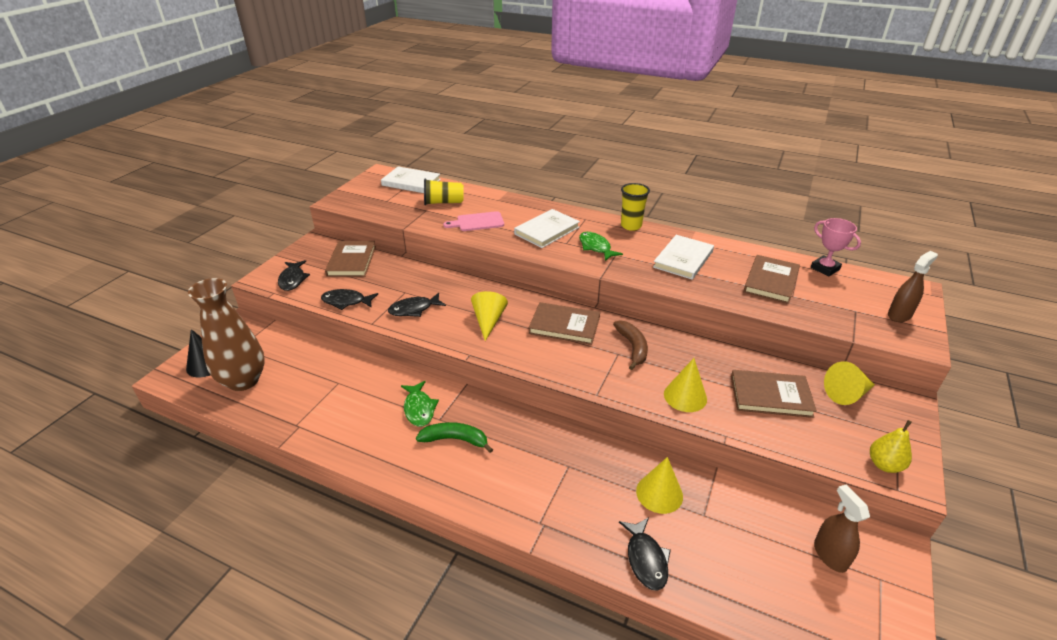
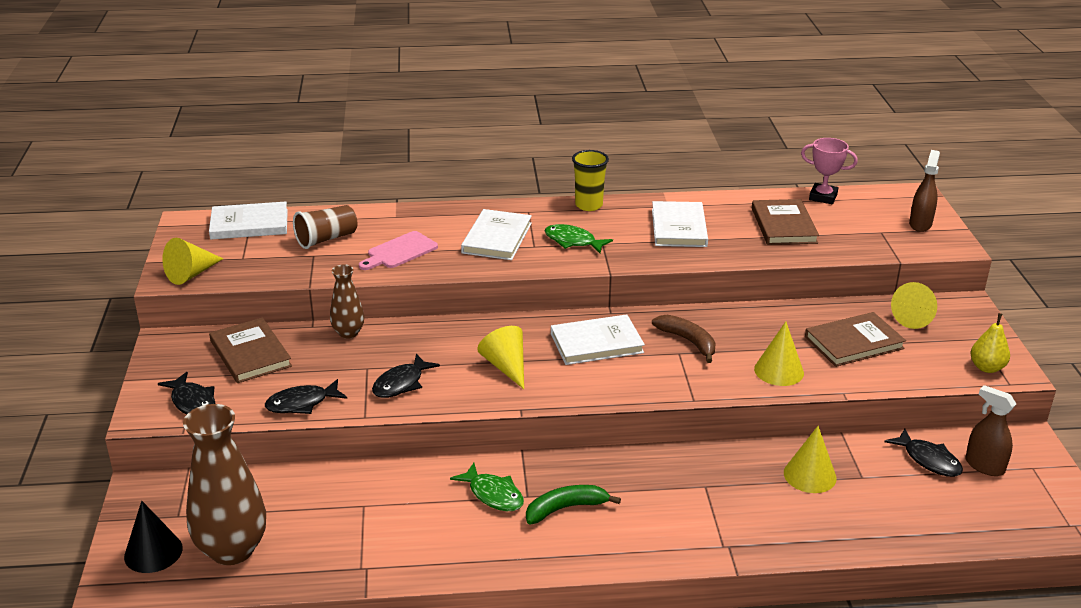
camera: 30 degrees left, 5 degrees down
(350, 202) = (191, 274): none -> yellow cone
(416, 266) = (348, 333): none -> brown vase
(443, 202) = (326, 239): yellow cup -> brown cup
(564, 325) = (596, 343): brown book -> white book
(646, 559) = (843, 534): black fish -> black fish (928, 460)

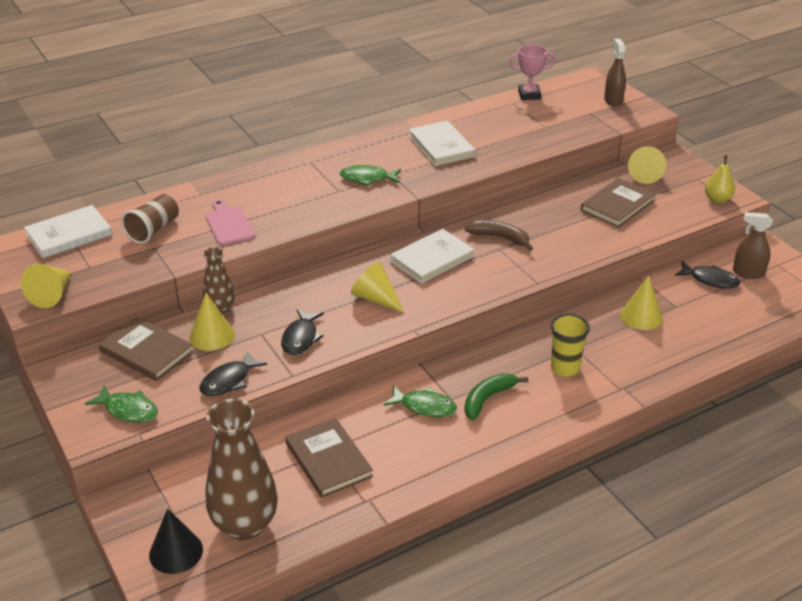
camera: 25 degrees left, 5 degrees up
(192, 402) = (128, 410): black fish -> green fish
(399, 251) = (228, 224): pink cutting board -> pink cutting board turned 135 degrees clockwise
(496, 238) = (302, 191): white book -> none
(588, 205) = (356, 144): yellow cup -> yellow cup (565, 368)
(779, 371) = (581, 242): yellow cone -> yellow cone (212, 336)
(783, 225) = (518, 125): brown book -> brown book (328, 460)

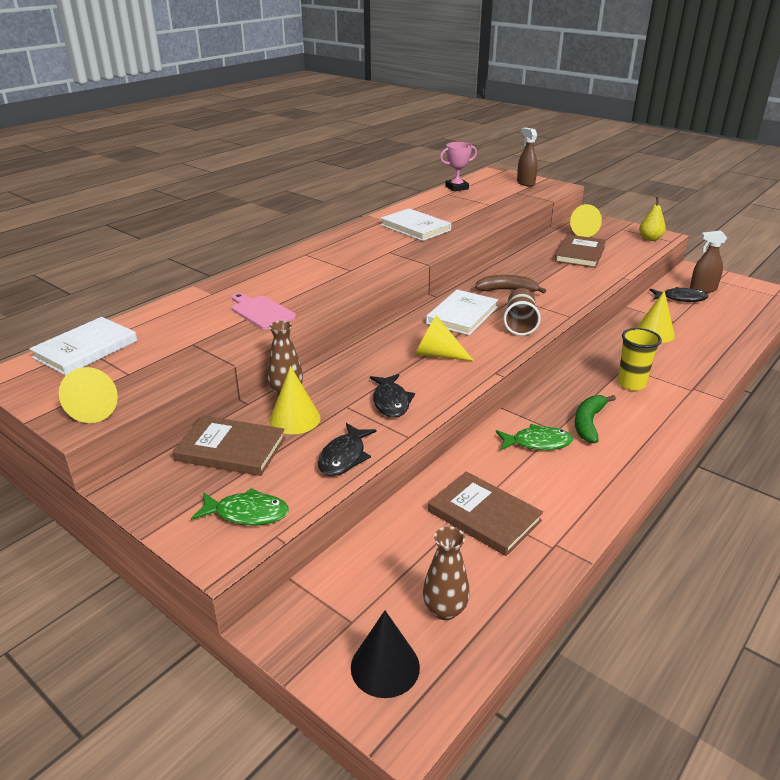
camera: 20 degrees left, 5 degrees down
(153, 230) = (182, 329): brown cup -> brown cup (520, 323)
(245, 525) = (445, 610): brown vase -> brown vase, size x0.53
(367, 178) = (369, 258): green fish -> none

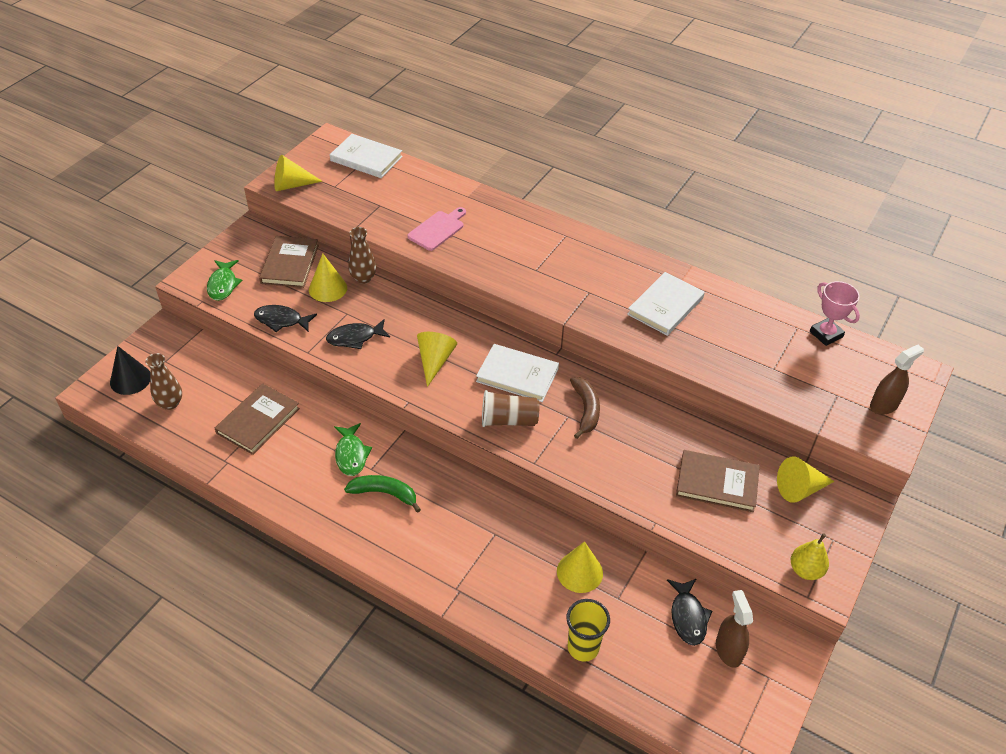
camera: 80 degrees right, 15 degrees up
(631, 384) = (459, 535): yellow cup -> yellow cup (583, 647)

